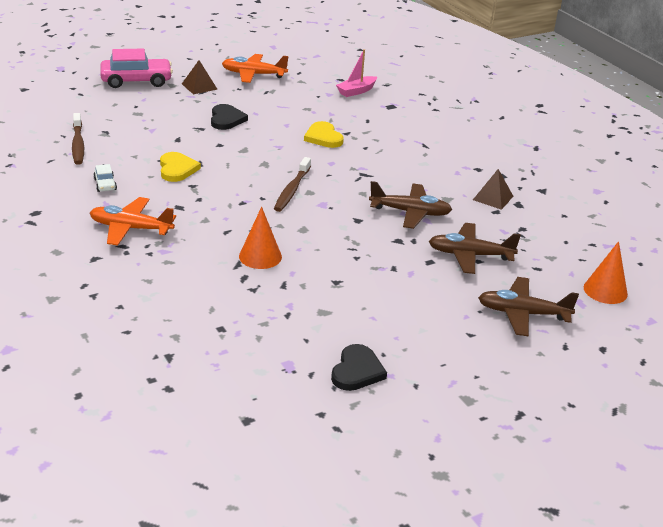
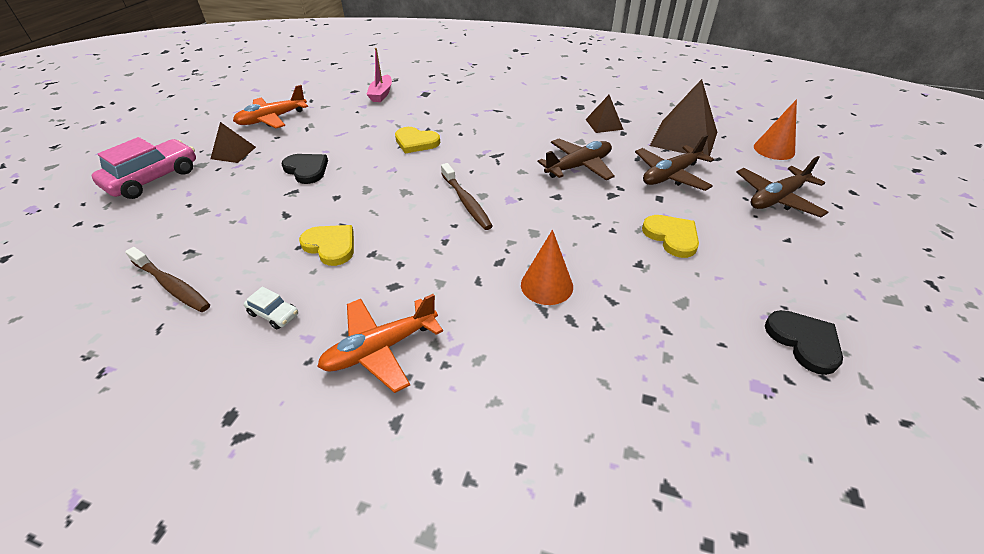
camera: 40 degrees left, 10 degrees up
(388, 283) = (671, 237): none -> yellow heart
(540, 242) = (684, 138): none -> brown pyramid

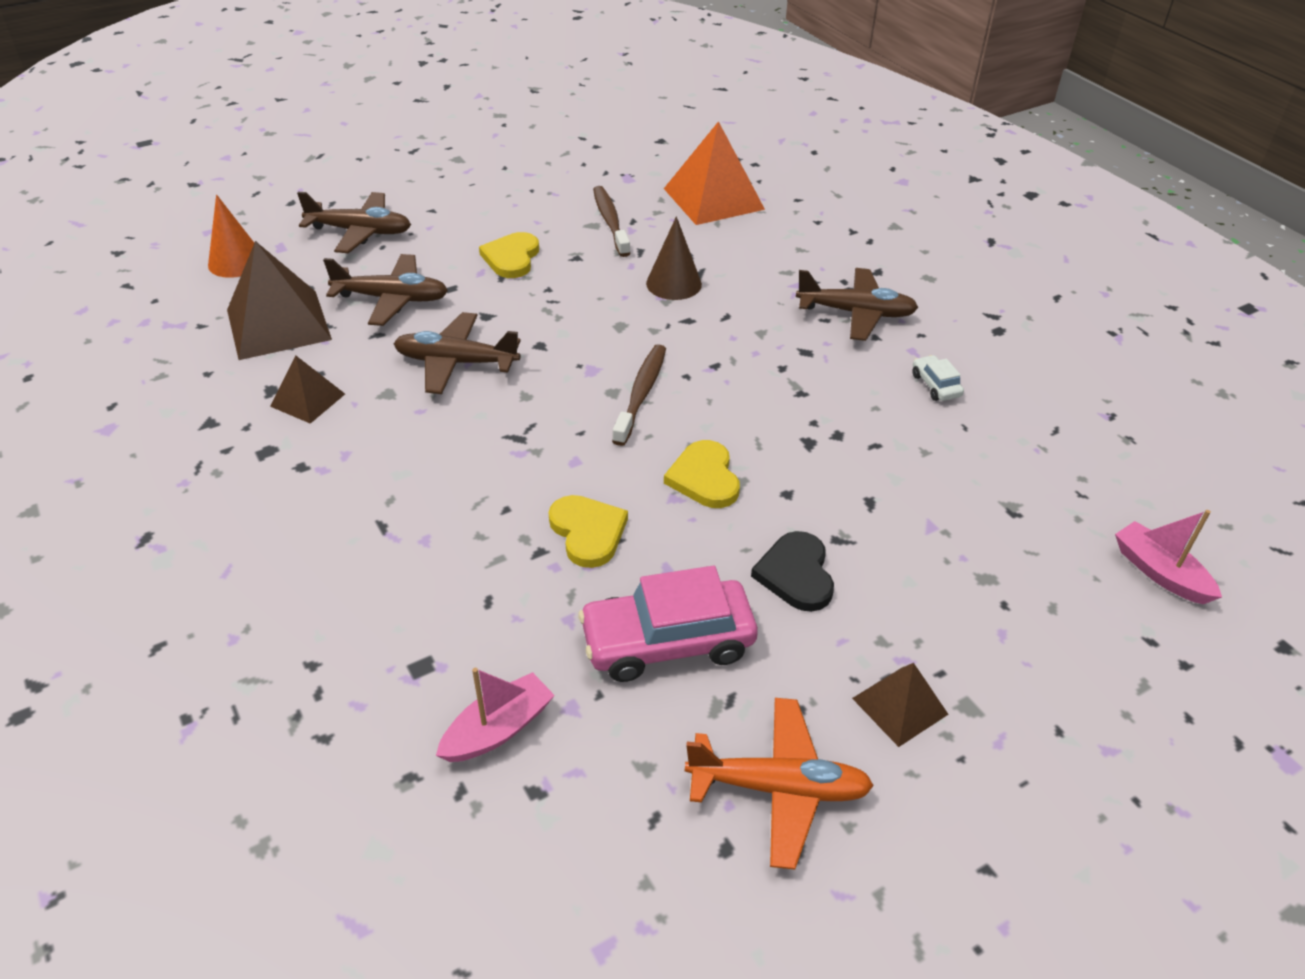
camera: 140 degrees left, 0 degrees up
(82, 262) = (1159, 572): none -> pink boat
(153, 179) = (1062, 715): pink car -> pink car (667, 641)
(172, 285) = (1039, 472): brown toothbrush -> brown toothbrush (610, 221)
(331, 246) = (839, 425): yellow heart -> yellow heart (704, 478)
(381, 348) = (855, 313): orange plane -> brown plane
(546, 285) = (674, 283): orange cone -> brown cone
(653, 419) = (713, 199): none -> orange pyramid
(804, 342) = (560, 175): black heart -> none

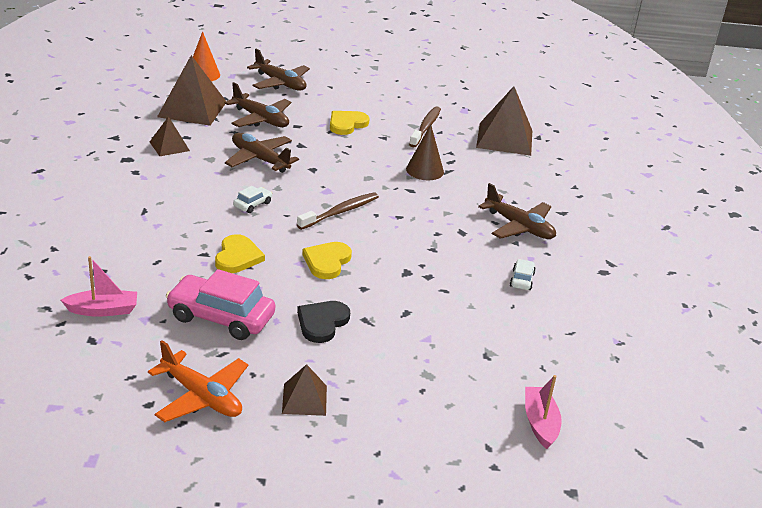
camera: 30 degrees right, 10 degrees down
(521, 438) = (252, 204): none -> white car
(713, 199) = (504, 139): orange pyramid -> brown pyramid

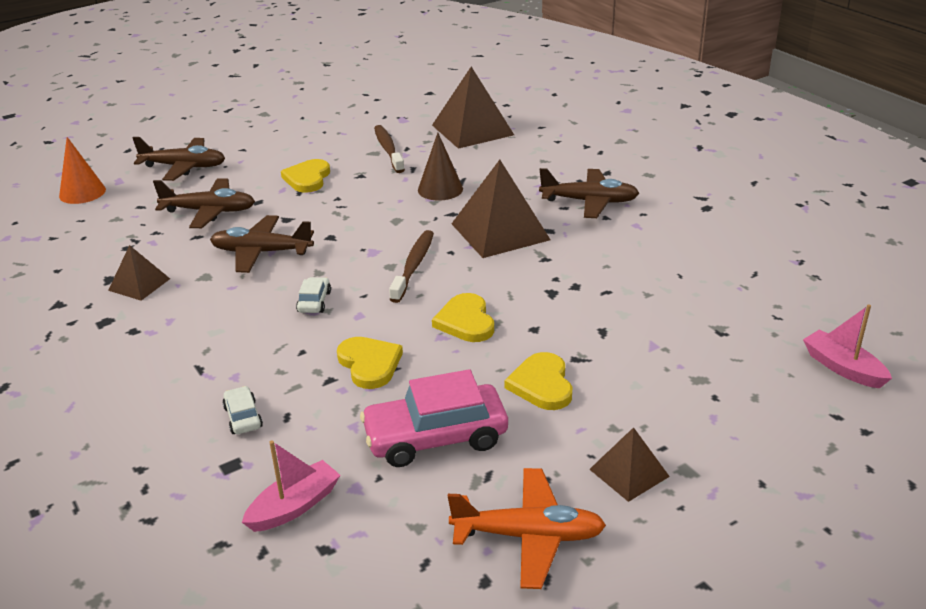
camera: 30 degrees left, 0 degrees up
(192, 109) = (116, 234): brown pyramid -> brown pyramid (500, 231)
(322, 323) = (542, 384): black heart -> yellow heart
(522, 280) = (655, 248): white car -> white car (243, 417)

